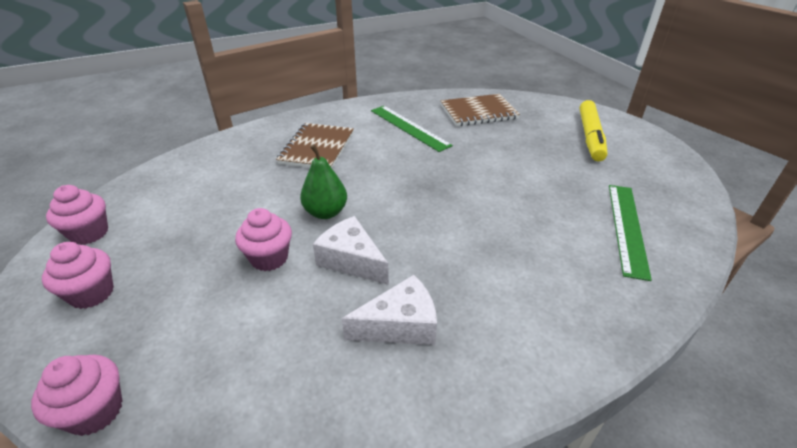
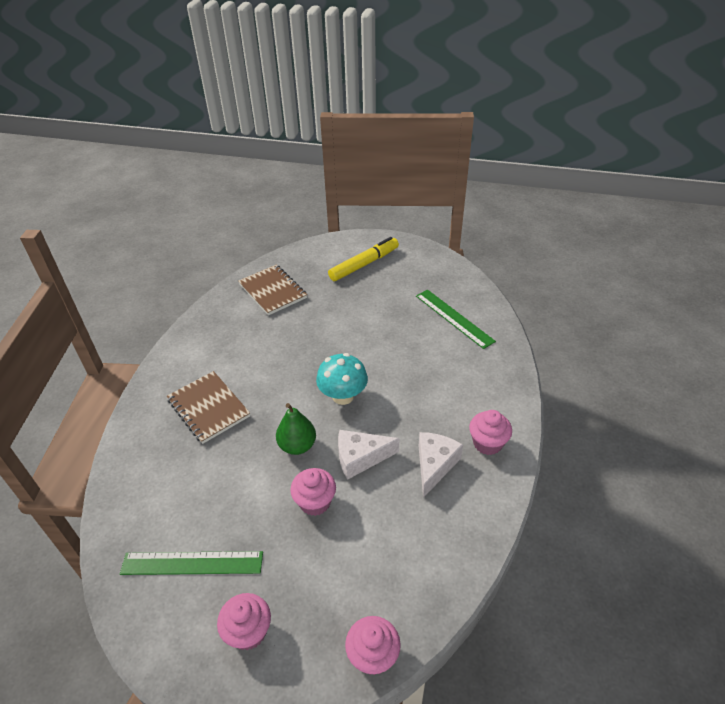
camera: 50 degrees left, 5 degrees up
(89, 233) = (160, 615): pink cupcake -> pink cupcake (487, 443)
(409, 127) = (246, 339): green ruler -> green ruler (192, 563)
(415, 208) = (343, 396): none -> turquoise mushroom
(478, 112) = (273, 291): brown notebook -> brown notebook turned 60 degrees counterclockwise
(590, 136) = (364, 264): yellow marker -> yellow marker turned 90 degrees counterclockwise

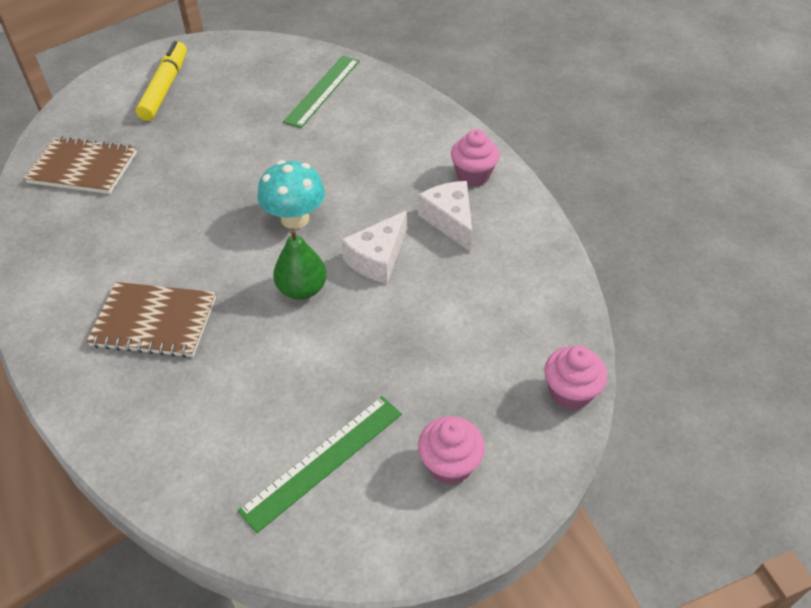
camera: 45 degrees left, 5 degrees up
(315, 502) = (380, 322): pink cupcake -> none
(454, 318) = (322, 90): green ruler -> green ruler turned 75 degrees counterclockwise

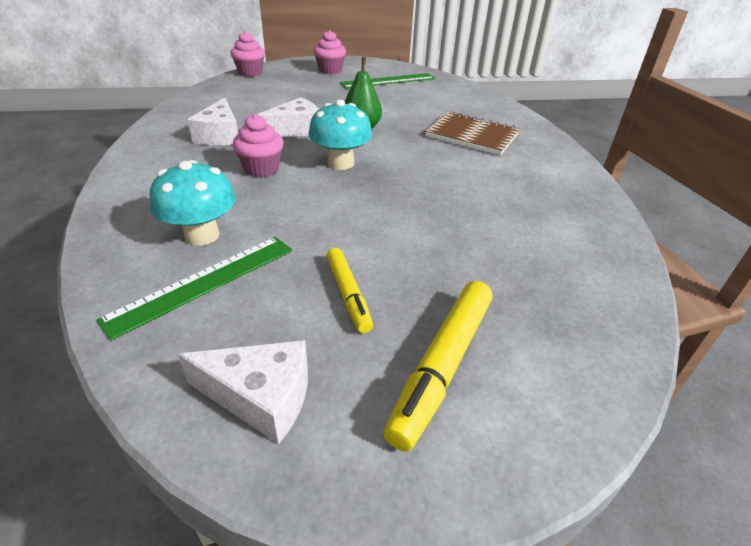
camera: 160 degrees left, 10 degrees down
(83, 168) = (557, 260): brown notebook -> none
(230, 107) = (348, 294): none -> yellow marker
(250, 57) = (261, 397): none -> white cheese
(353, 116) = (202, 235): none -> turquoise mushroom
(473, 175) = (161, 155): pink cupcake -> pink cupcake (261, 169)

